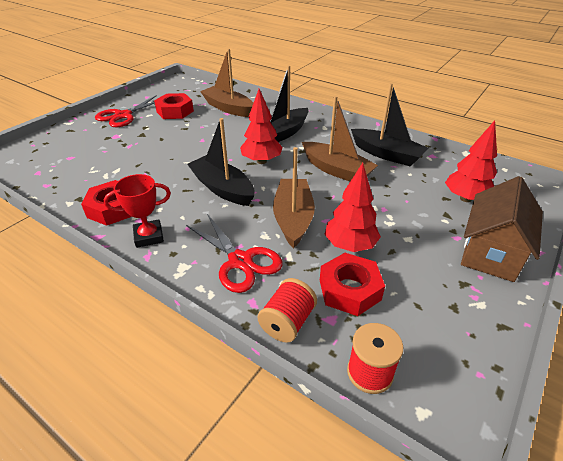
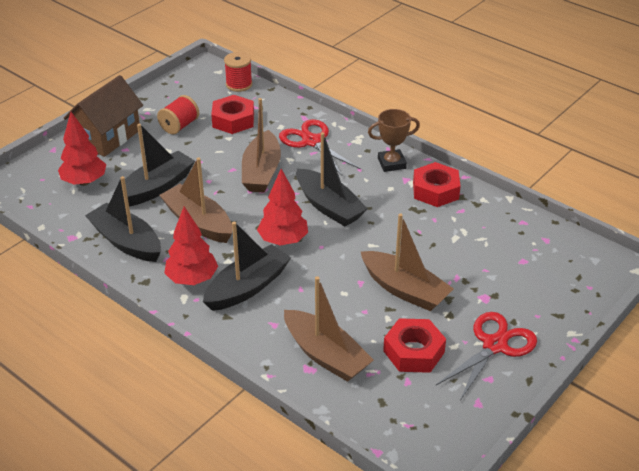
camera: 175 degrees left, 0 degrees up
(149, 236) = (391, 163): red trophy -> brown trophy
(171, 137) = (404, 289): none -> brown boat
(287, 322) = (282, 106): red spool -> red spool (179, 126)
(350, 245) = (219, 147): red tree -> red tree (192, 279)
(392, 196) = (156, 188): none -> black boat

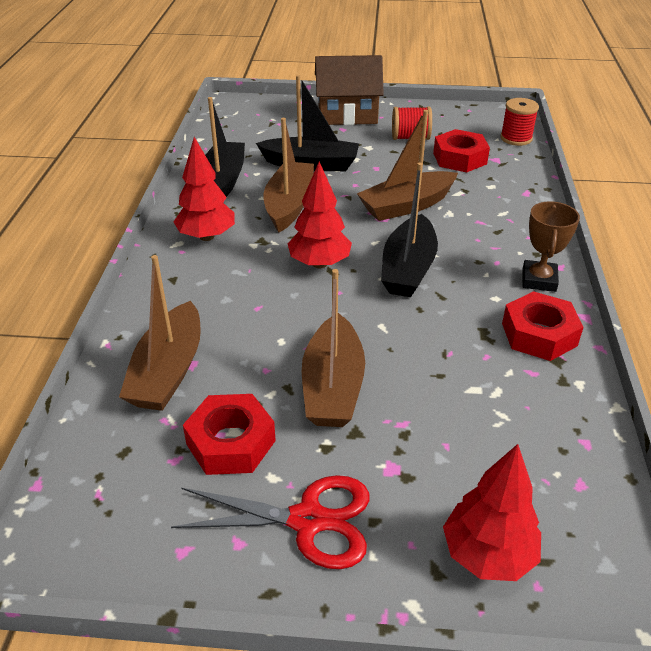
camera: 55 degrees right, 0 degrees up
(84, 182) = (277, 131): red tree -> red tree (488, 554)
(247, 287) = (226, 273): black boat -> none
(312, 141) = (495, 213): red scissors -> none
(391, 163) = (539, 280): brown trophy -> brown trophy turned 60 degrees clockwise

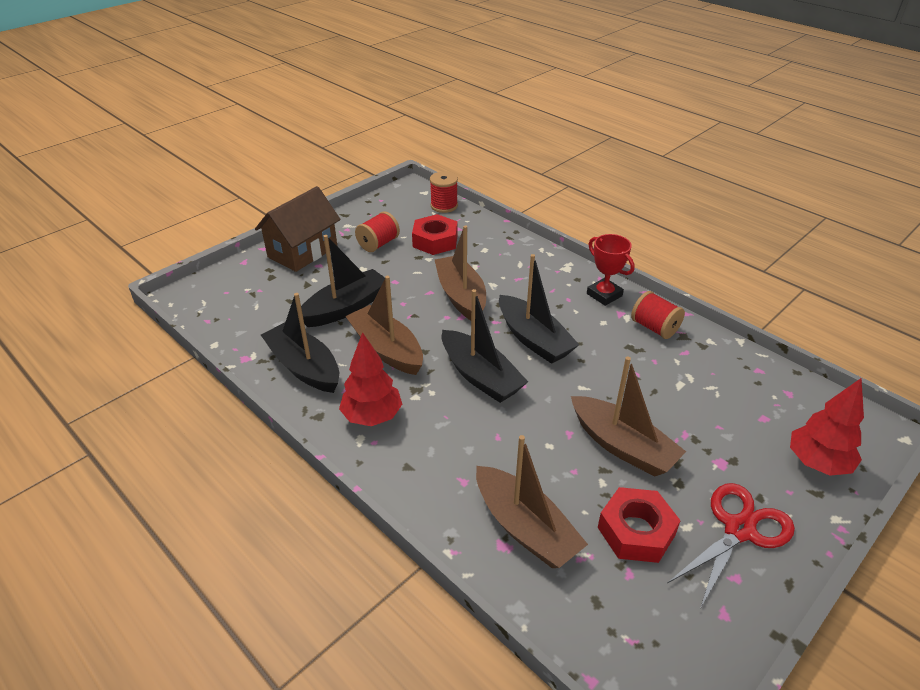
camera: 50 degrees left, 0 degrees up
(319, 263) = (480, 376): red tree -> black boat
(407, 206) = (461, 296): brown boat -> brown boat turned 150 degrees clockwise
(539, 280) = (604, 295): brown trophy -> red trophy
(539, 334) = (654, 328): red nut -> red spool

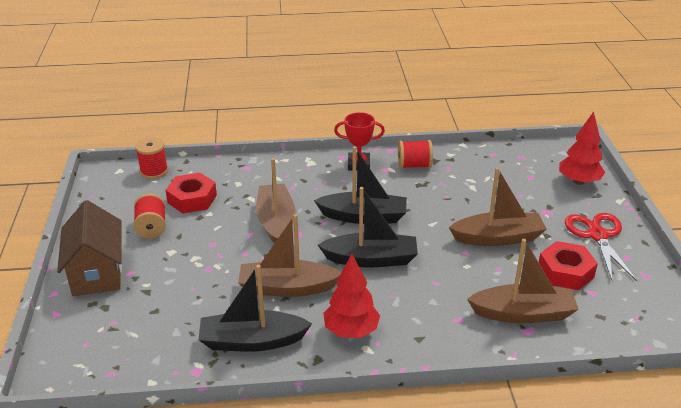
camera: 50 degrees left, 5 degrees down
(345, 308) = (209, 285): black boat -> none
(461, 296) = (276, 222): brown boat -> brown boat turned 60 degrees clockwise

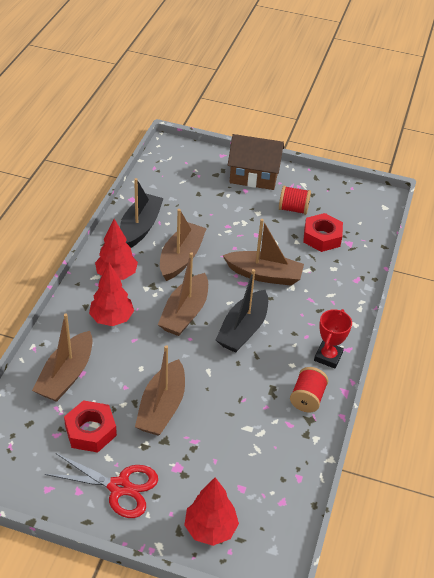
camera: 110 degrees right, 10 degrees up
(154, 171) = (374, 225): red spool -> none
(371, 259) = (185, 313): black boat -> brown boat
(421, 309) = (112, 318): none -> red tree

